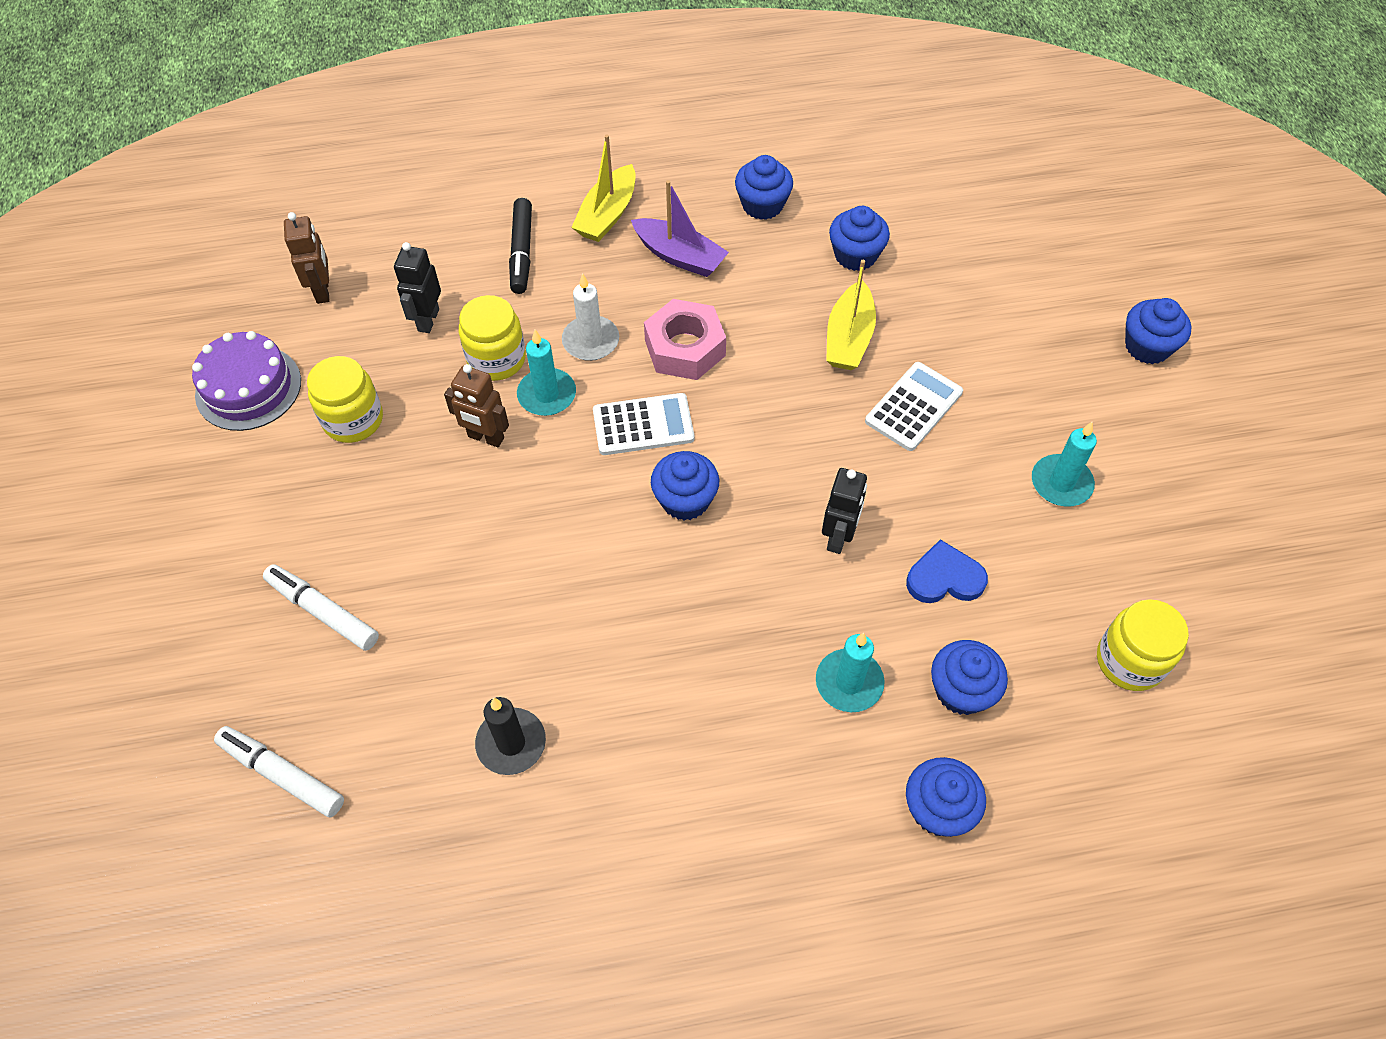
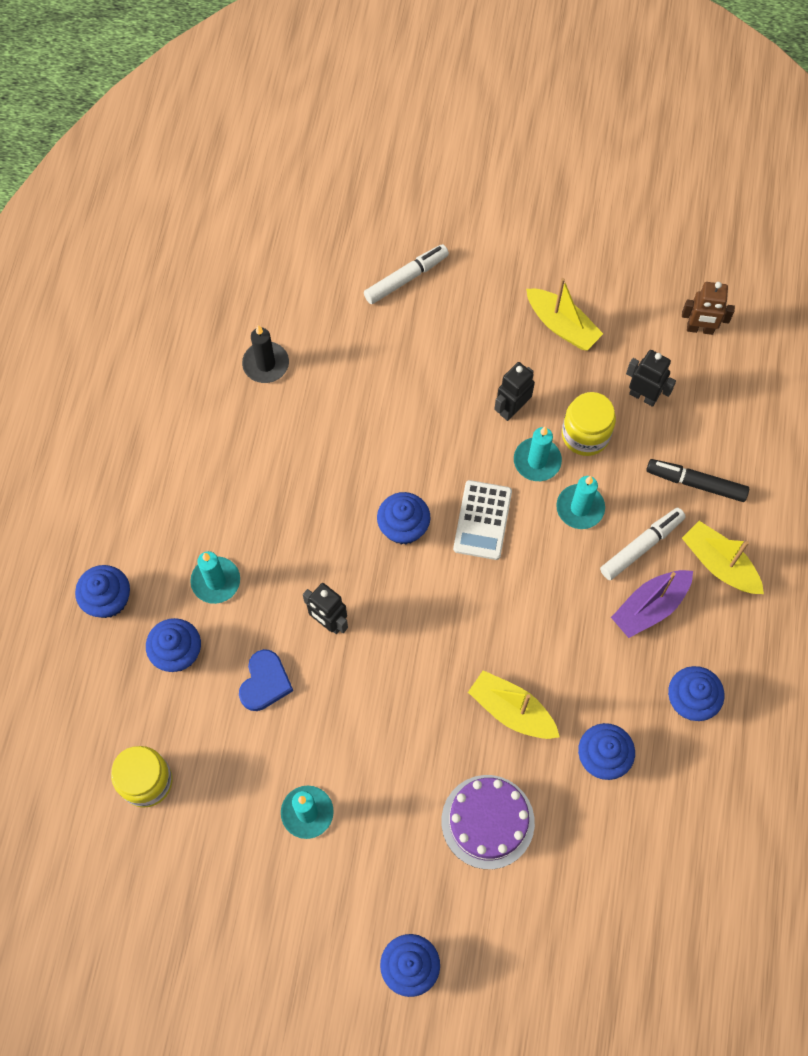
camera: 110 degrees right, 10 degrees up
(248, 388) = (617, 264): purple cake -> purple cake (487, 821)
(282, 774) = (301, 237): white marker -> white marker (641, 546)
(353, 420) = (561, 325): yellow jar -> yellow boat
(485, 438) = (512, 408): brown robot -> black robot
(591, 341) = (580, 508): white candle -> turquoise candle
(685, 348) = (547, 576): pink nut -> none
(913, 407) = (423, 731): white calculator -> none

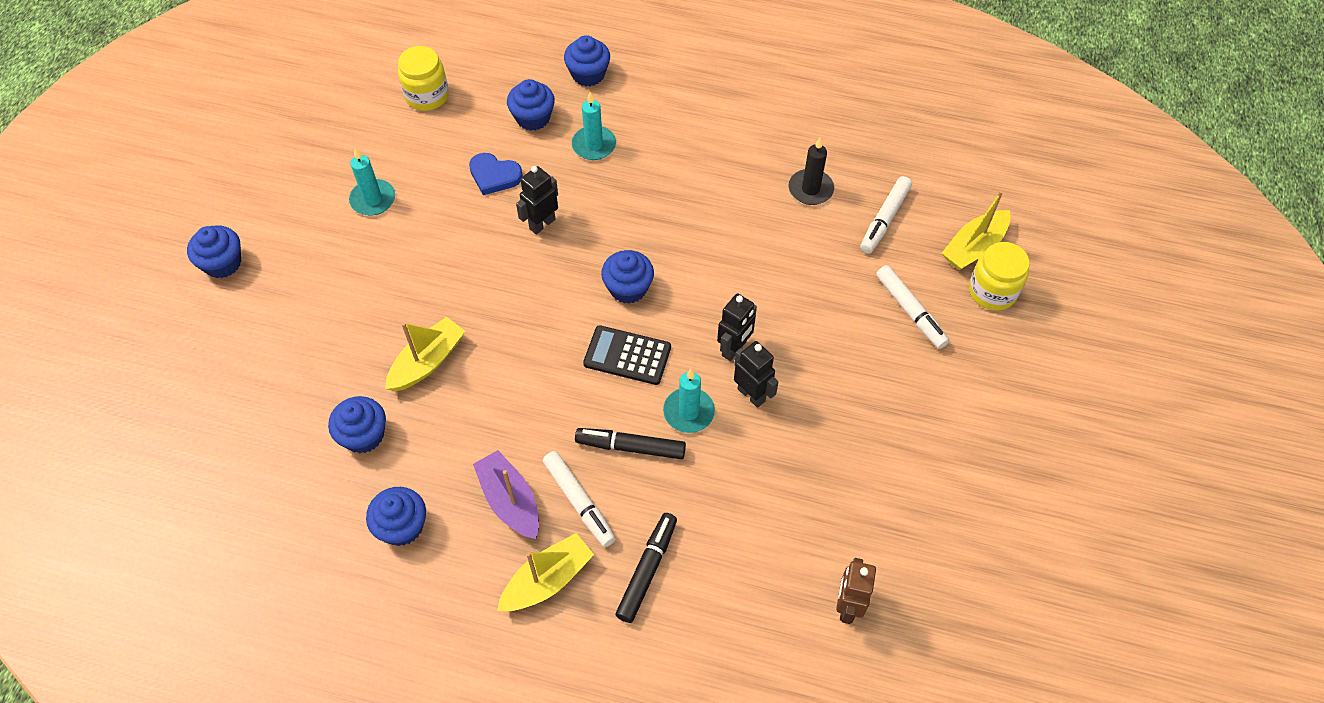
camera: 95 degrees right, 10 degrees down
(300, 298) = (884, 219): none -> white marker
(482, 520) = (627, 356): white calculator -> black calculator
(487, 821) = (328, 332): purple cake -> none
(561, 325) = (852, 454): yellow boat -> yellow boat (974, 247)
(580, 508) = (630, 447): turquoise candle -> black marker
(585, 435) = (715, 462): yellow jar -> yellow jar (992, 291)
(643, 396) = (760, 529): black robot -> black robot (734, 349)

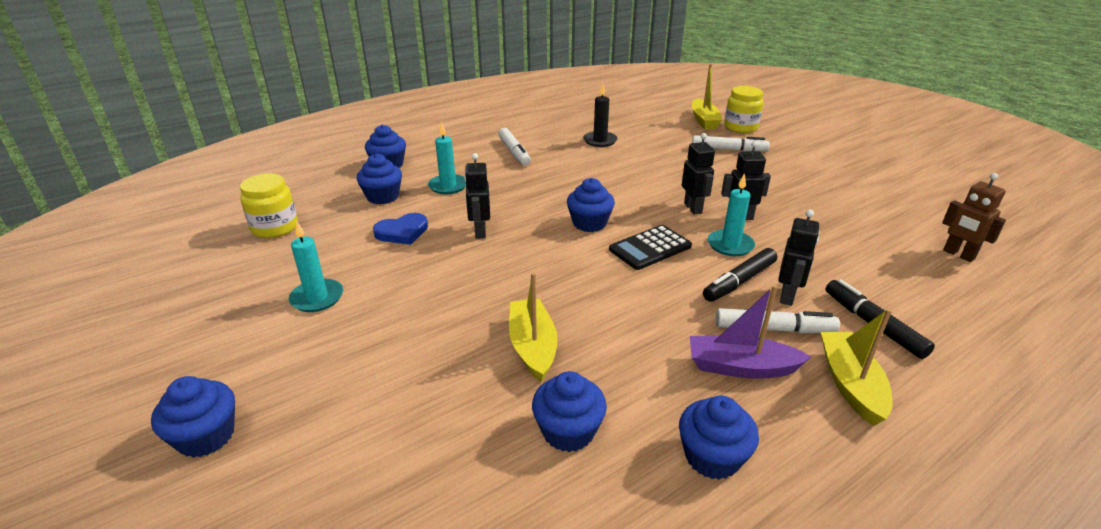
camera: 50 degrees left, 25 degrees down
(638, 492) = (787, 296): none -> black robot
(884, 219) = (652, 132): white marker -> white marker (514, 152)

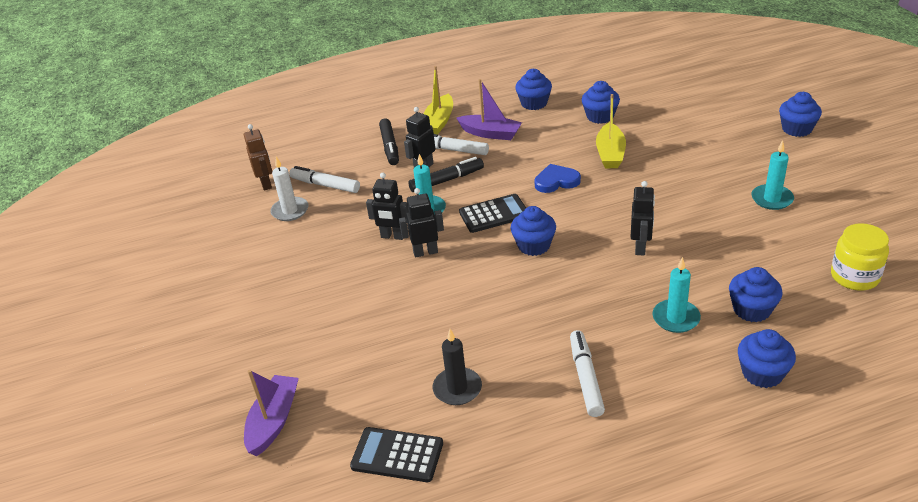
camera: 160 degrees left, 5 degrees up
(402, 232) = (717, 256): blue heart -> blue heart (556, 181)
(617, 118) = (397, 455): none -> black calculator
(693, 208) = (425, 252): black robot -> black robot turned 75 degrees clockwise
(704, 121) = (273, 421): yellow boat -> purple boat
(729, 150) = (307, 341): white marker -> white marker (325, 185)
(740, 127) = (241, 392): yellow jar -> none
(880, 229) = (290, 211): none -> white candle

